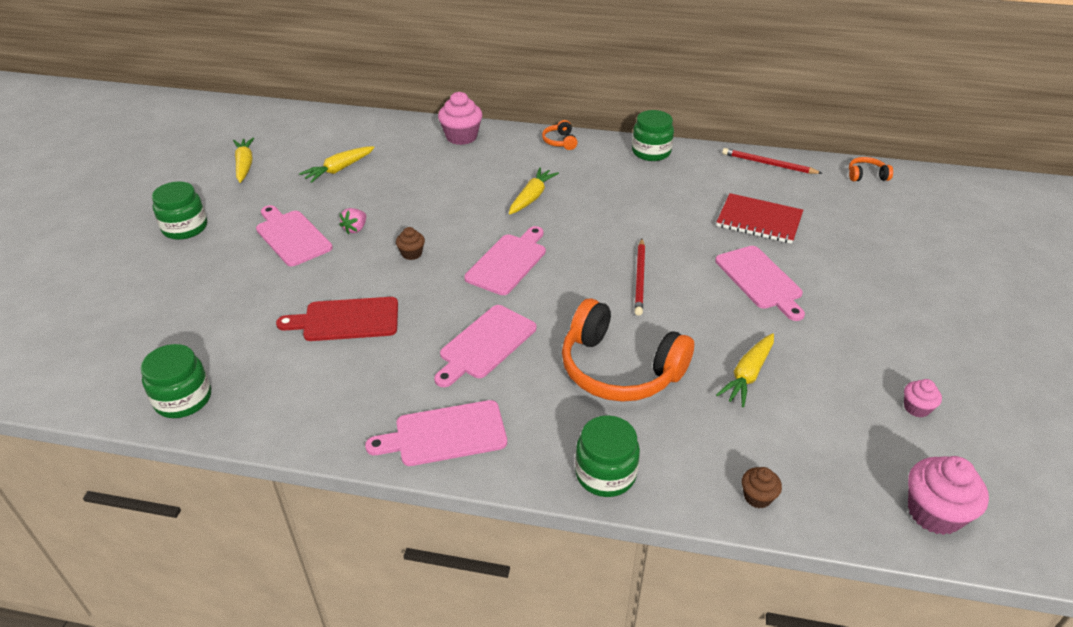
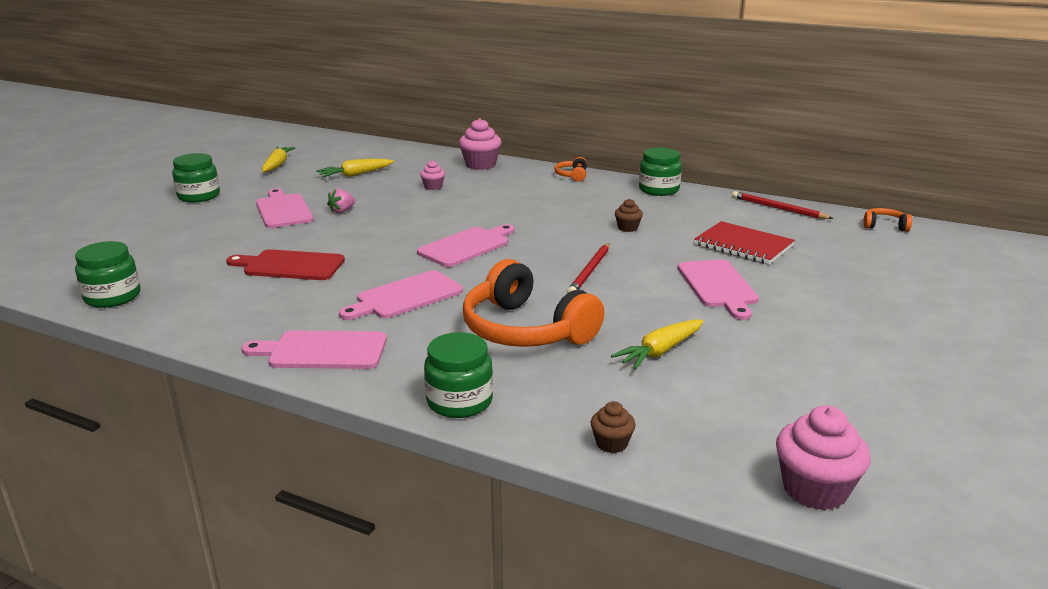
camera: 15 degrees right, 15 degrees down
(411, 253) = (381, 231): brown cupcake -> brown cupcake (627, 228)
(532, 197) = (519, 207): yellow carrot -> none
(916, 408) = (842, 402): pink cupcake -> pink cupcake (433, 187)

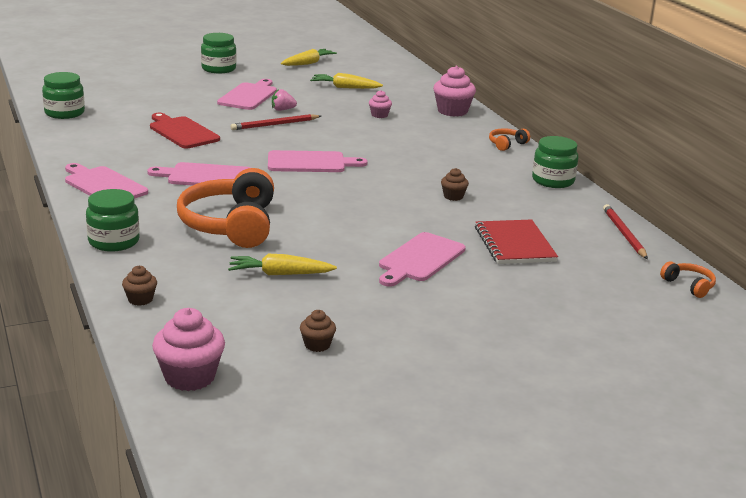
camera: 40 degrees right, 0 degrees up
(590, 271) = (354, 211): red pencil -> red pencil (275, 125)
(821, 395) = (317, 345): none -> brown cupcake

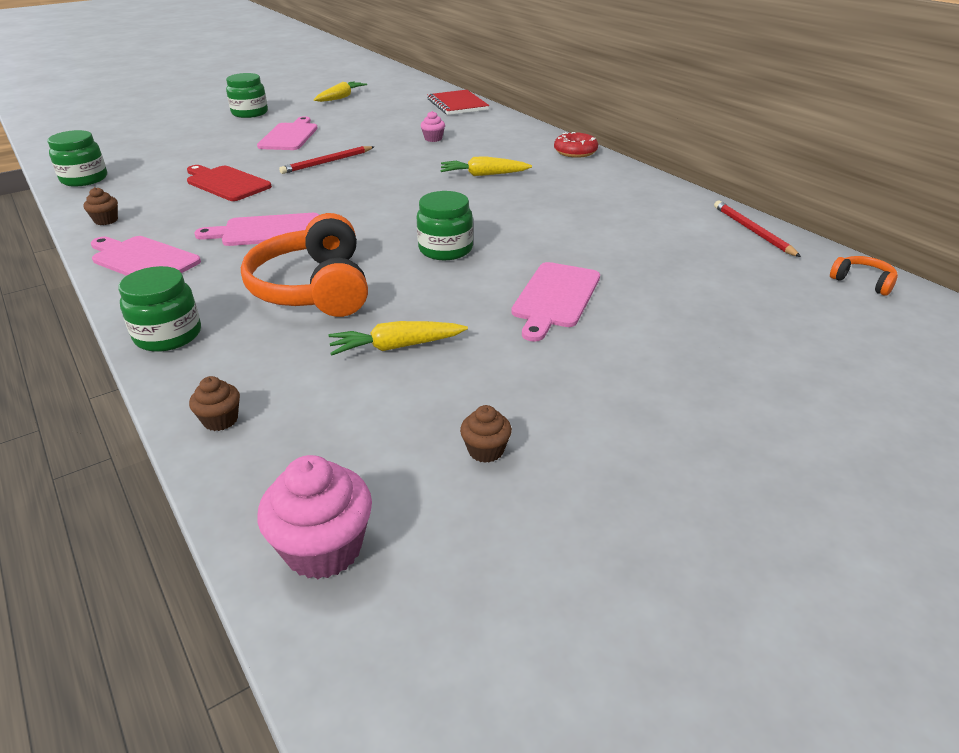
camera: 10 degrees left, 10 degrees up
(282, 110) = (330, 146): pink strawberry -> none
(310, 163) = (381, 198): pink cutting board -> none
(345, 88) = (387, 116): yellow carrot -> yellow carrot (483, 175)
(452, 111) = (504, 126): pink cupcake -> none
(453, 196) = (552, 215): brown cupcake -> brown cupcake (106, 220)
(506, 144) = (575, 152): orange headphones -> red donut
(514, 244) = (649, 262): red notebook -> red notebook (457, 105)
(553, 181) = (643, 183): green jar -> green jar (445, 249)

